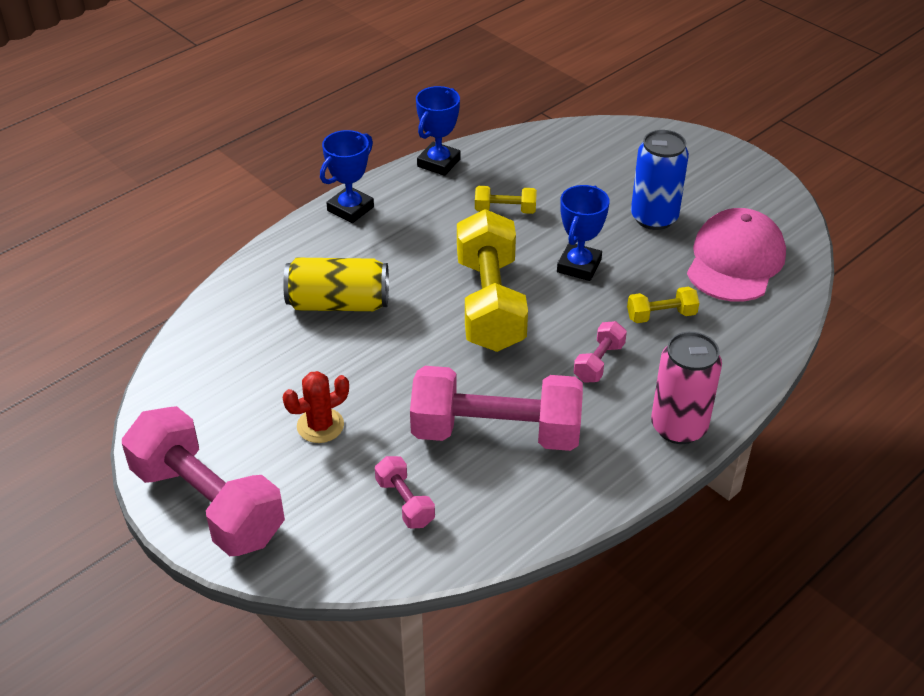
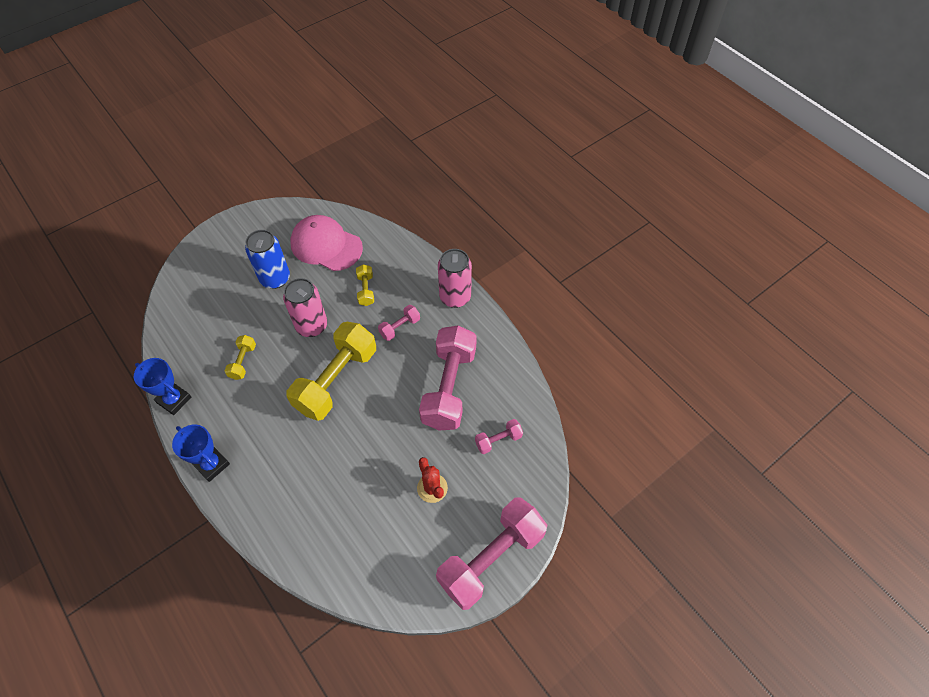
camera: 85 degrees left, 15 degrees up
(338, 303) = (317, 475): yellow can -> none
(490, 303) = (336, 380): yellow dumbbell -> yellow dumbbell turned 60 degrees counterclockwise
(579, 266) = (312, 326): blue trophy -> pink can
(599, 362) = (400, 327): pink dumbbell -> pink dumbbell turned 75 degrees counterclockwise

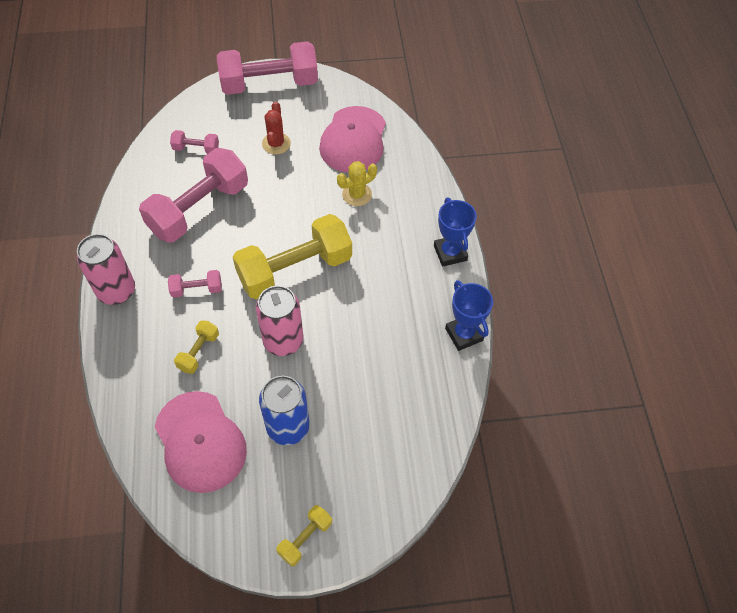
camera: 150 degrees left, 0 degrees up
(243, 362) = (376, 339): yellow dumbbell -> yellow dumbbell (305, 538)
(324, 476) = (357, 194): none -> yellow cactus
(361, 537) = (353, 140): none -> pink cap

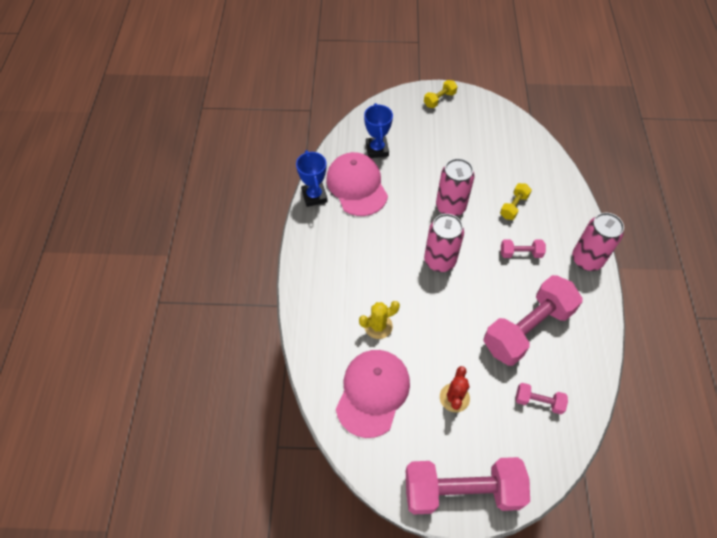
camera: 170 degrees left, 0 degrees up
(200, 441) = (506, 152): pink cap -> pink cap (357, 186)
(288, 427) = (448, 153): blue can -> none
(295, 269) = (439, 260): yellow dumbbell -> pink can
(450, 253) = (306, 259): blue trophy -> blue trophy (377, 149)

